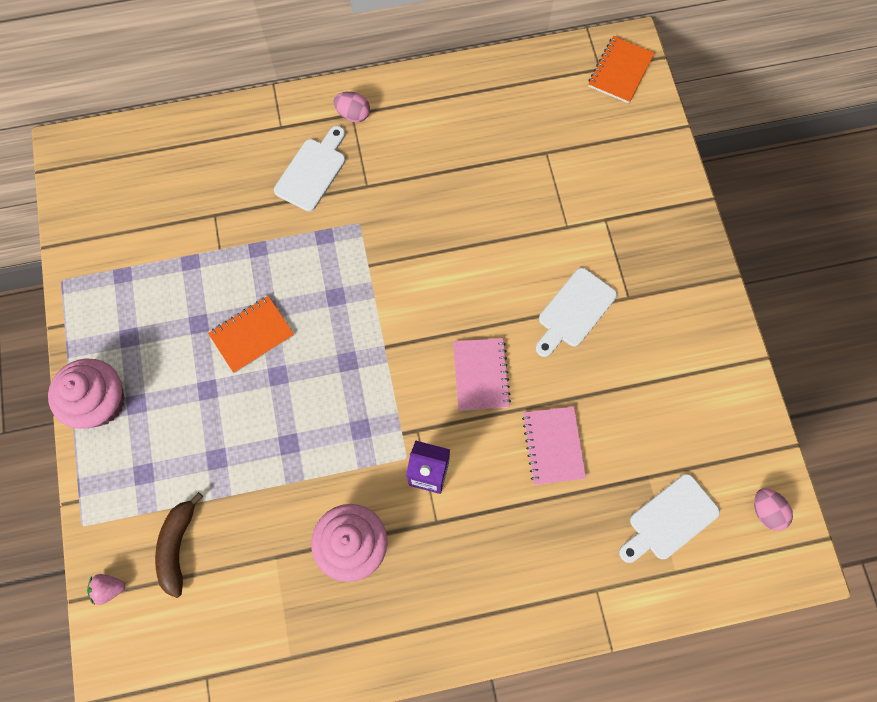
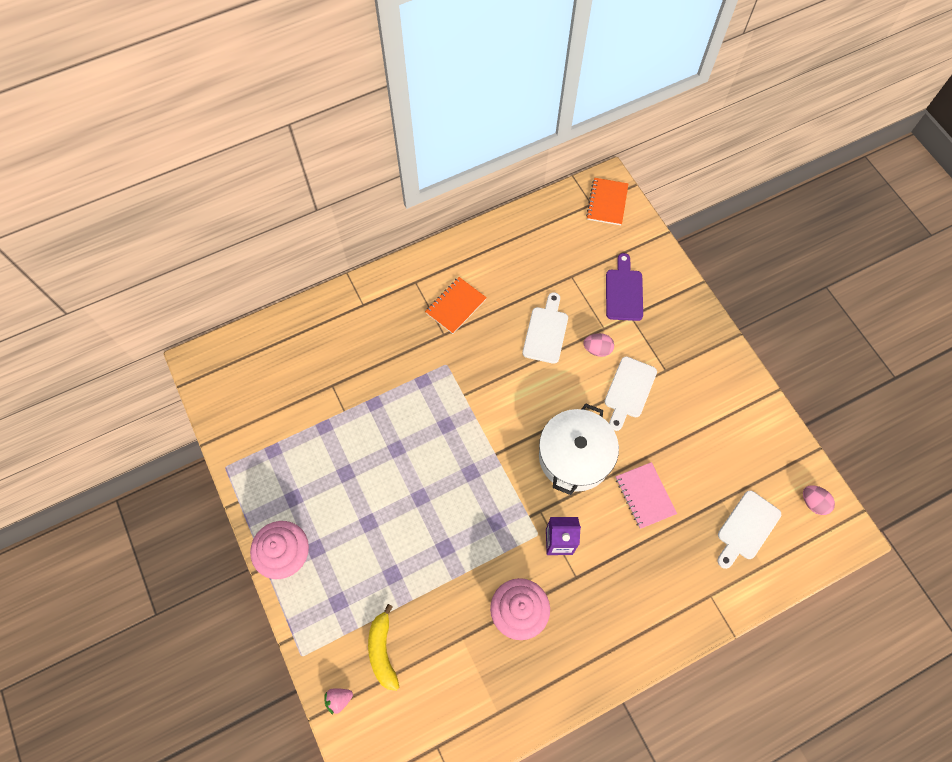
camera: 15 degrees left, 5 degrees down
(177, 546) = (383, 651): brown banana -> yellow banana
(252, 335) = (390, 471): orange notebook -> orange notebook (455, 306)
(312, 171) = (398, 333): white cutting board -> white cutting board (546, 331)
(353, 114) = (416, 282): pink egg -> pink egg (597, 349)
(481, 375) = (574, 456): pink notebook -> white pot
(606, 187) = (624, 291): none -> purple cutting board

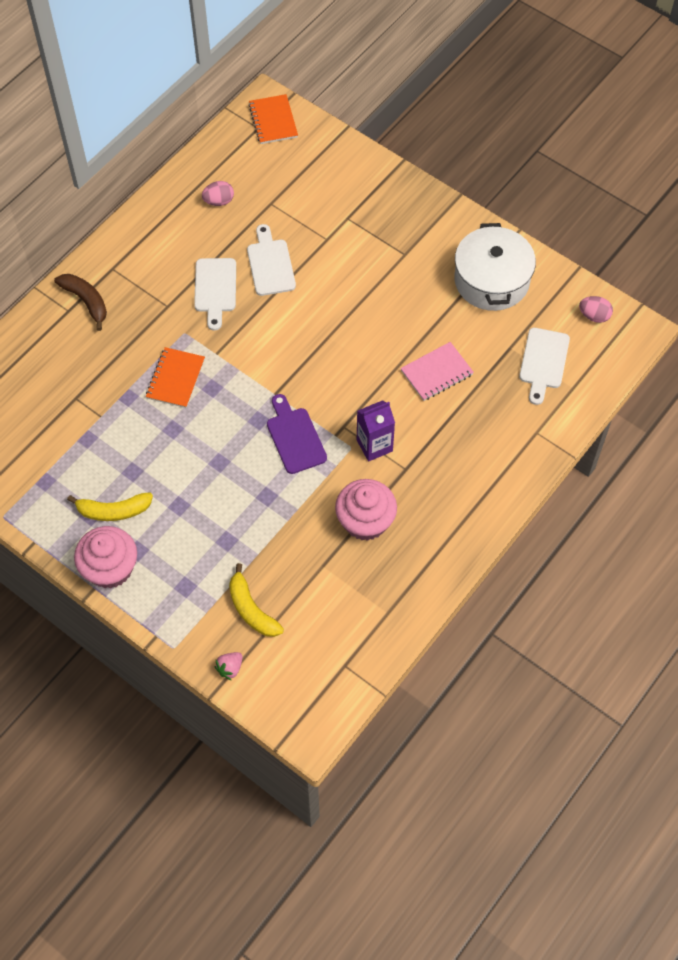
camera: 25 degrees left, 5 degrees down
(314, 502) = (113, 511): none -> yellow banana
(381, 302) = (86, 301): none -> brown banana
(455, 306) = (166, 275): orange notebook -> orange notebook (175, 379)
(574, 456) = (353, 365): white pot -> white pot (491, 280)
(597, 349) = (329, 261): pink egg -> pink egg (219, 201)
(624, 291) = (330, 198): purple cutting board -> purple cutting board (294, 437)
(629, 390) = (378, 286): white cutting board -> white cutting board (215, 289)
(645, 496) = (437, 373): pink notebook -> pink notebook turned 75 degrees counterclockwise

